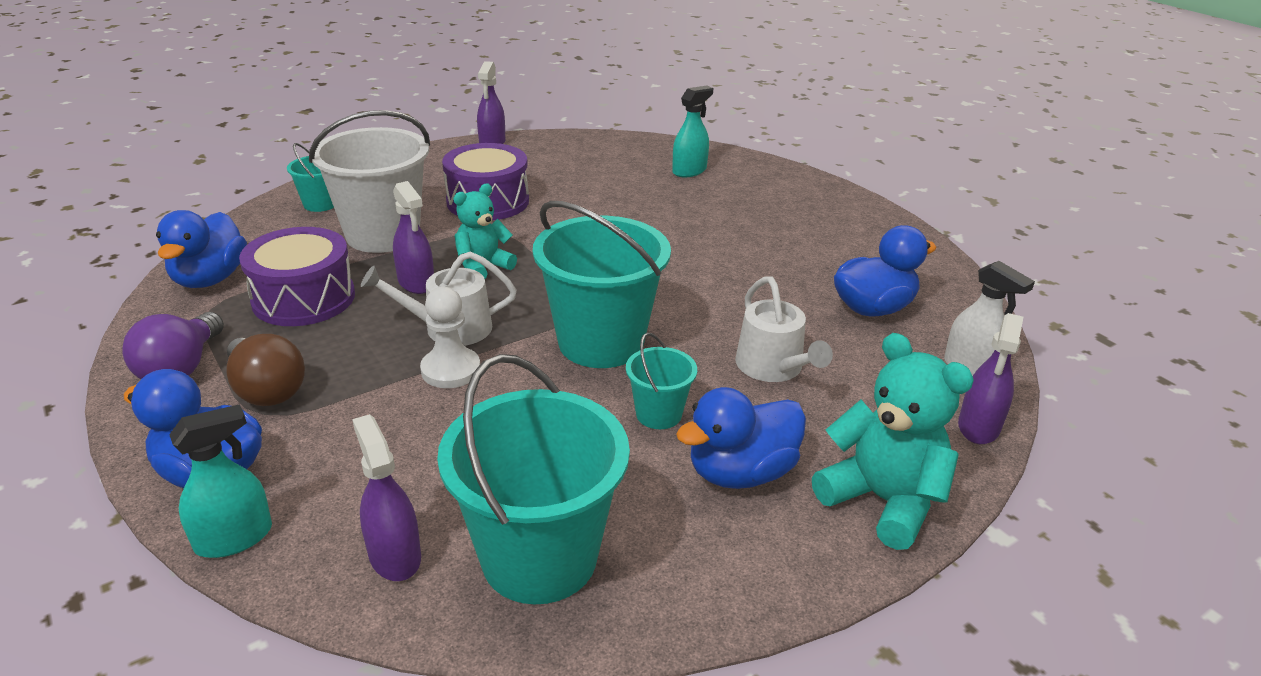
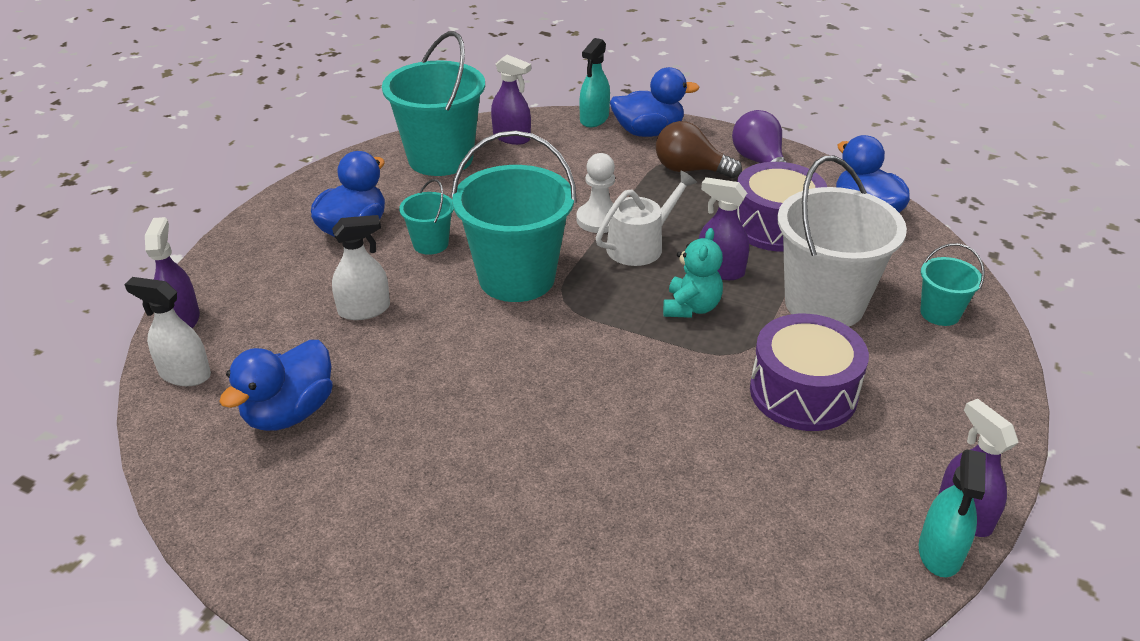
camera: 150 degrees right, 5 degrees up
(689, 171) = (642, 588): turquoise spray bottle -> turquoise spray bottle (940, 552)
(773, 367) = (364, 310): white watering can -> white spray bottle
(882, 500) = (254, 245): turquoise teddy bear -> none

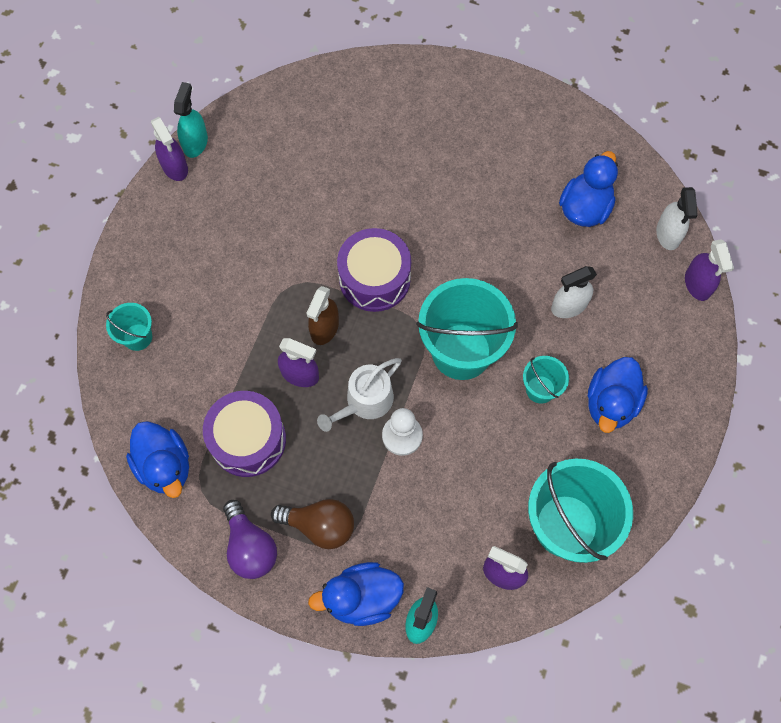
camera: 175 degrees right, 30 degrees up
(185, 374) = (668, 234): white spray bottle -> white spray bottle turned 75 degrees clockwise
(691, 307) = (324, 328): turquoise teddy bear -> brown spray bottle
(803, 392) = (252, 251): purple drum -> purple drum (374, 278)
(824, 303) = (223, 341): white bucket -> none

